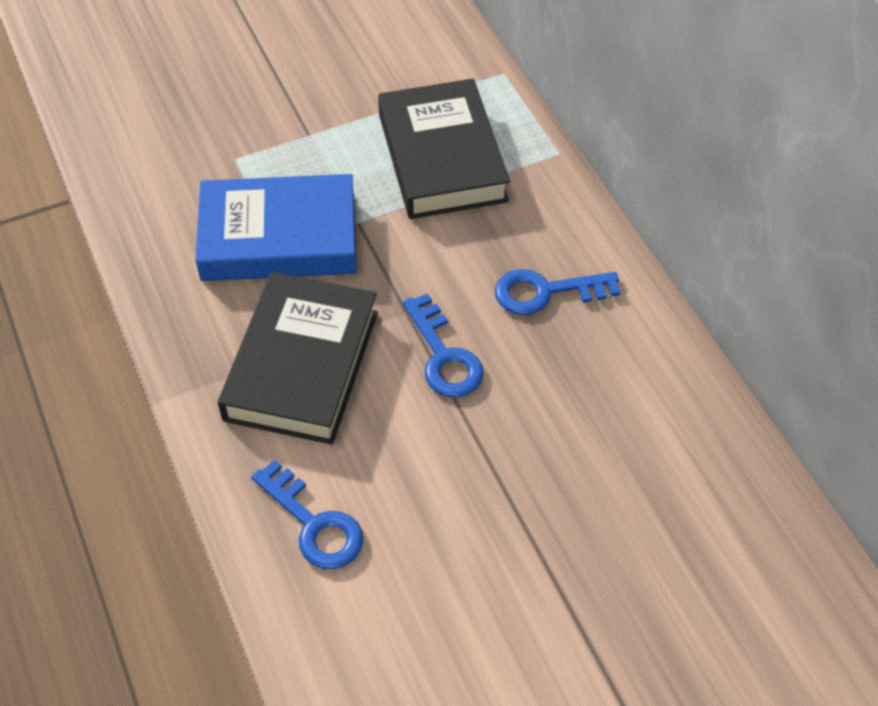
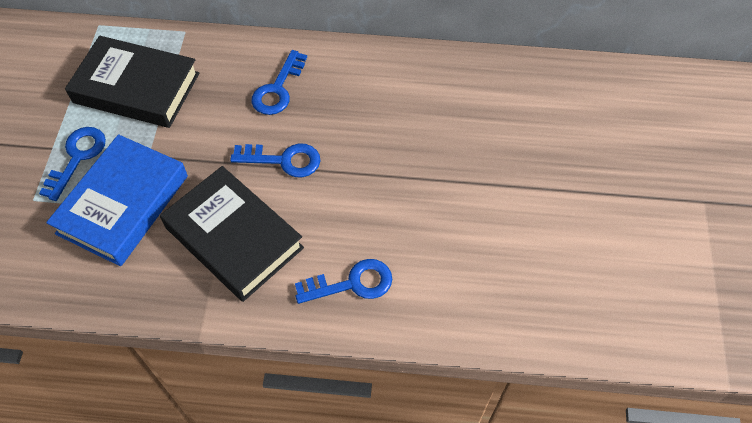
camera: 60 degrees left, 5 degrees up
(311, 163) = (77, 158): none -> blue key

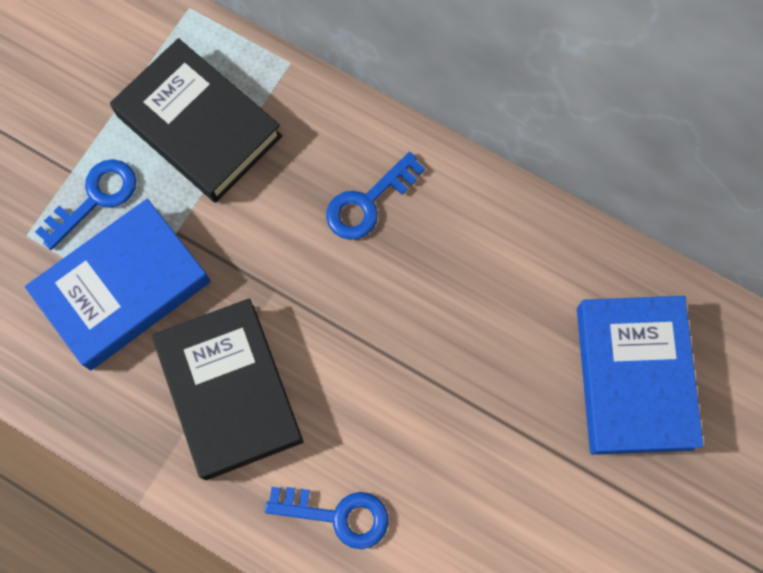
camera: 25 degrees right, 15 degrees up
(283, 160) = (330, 310): blue key -> none
(506, 120) = (633, 377): none -> blue book

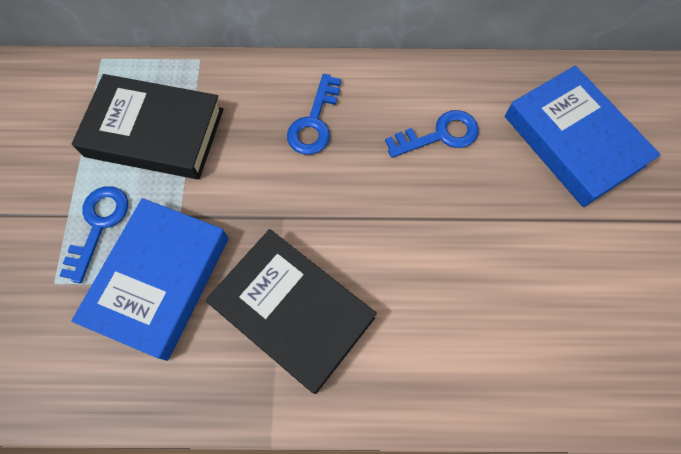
camera: 30 degrees left, 5 degrees down
(337, 515) = (436, 359): blue key -> blue key (439, 135)

